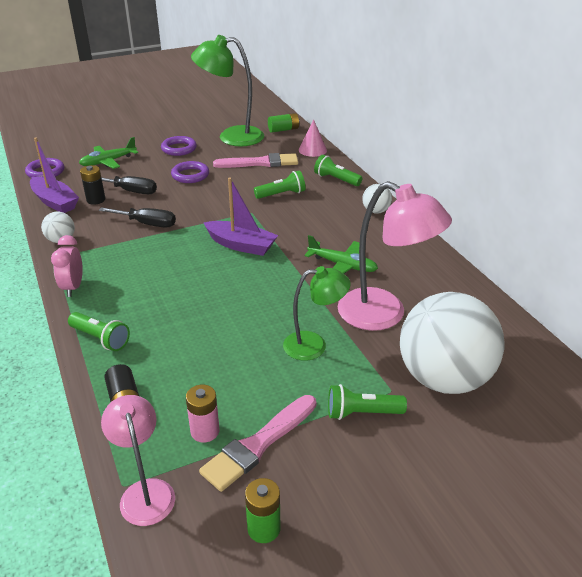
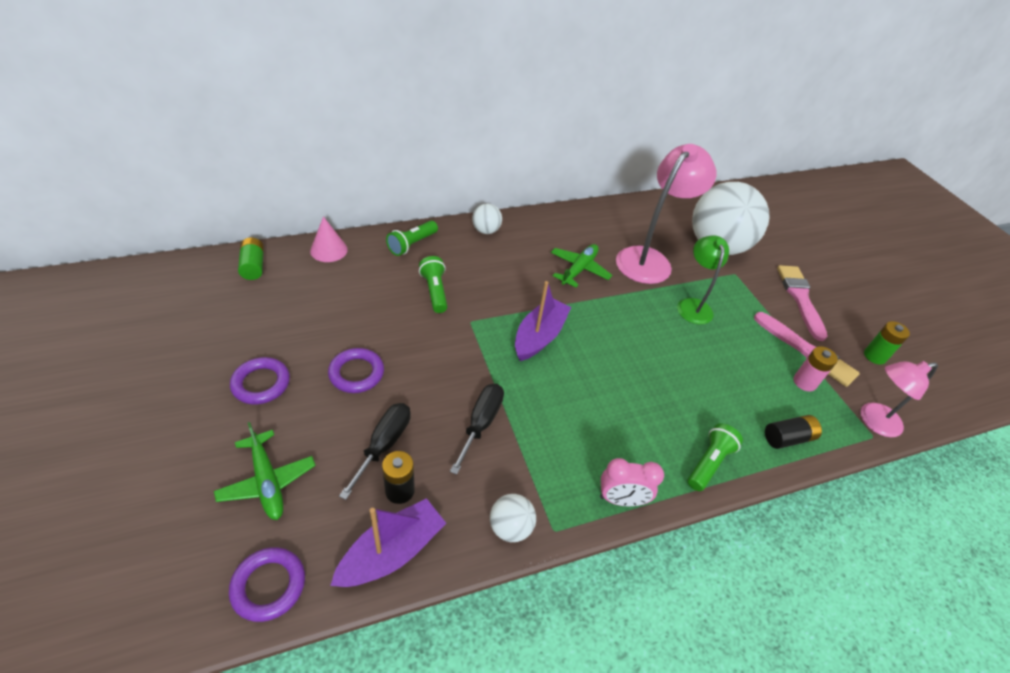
camera: 90 degrees left, 10 degrees up
(231, 137) = (248, 320): green lamp -> none
(260, 163) = (346, 300): pink brush -> pink brush (800, 298)
(362, 413) = (760, 292): green flashlight -> none

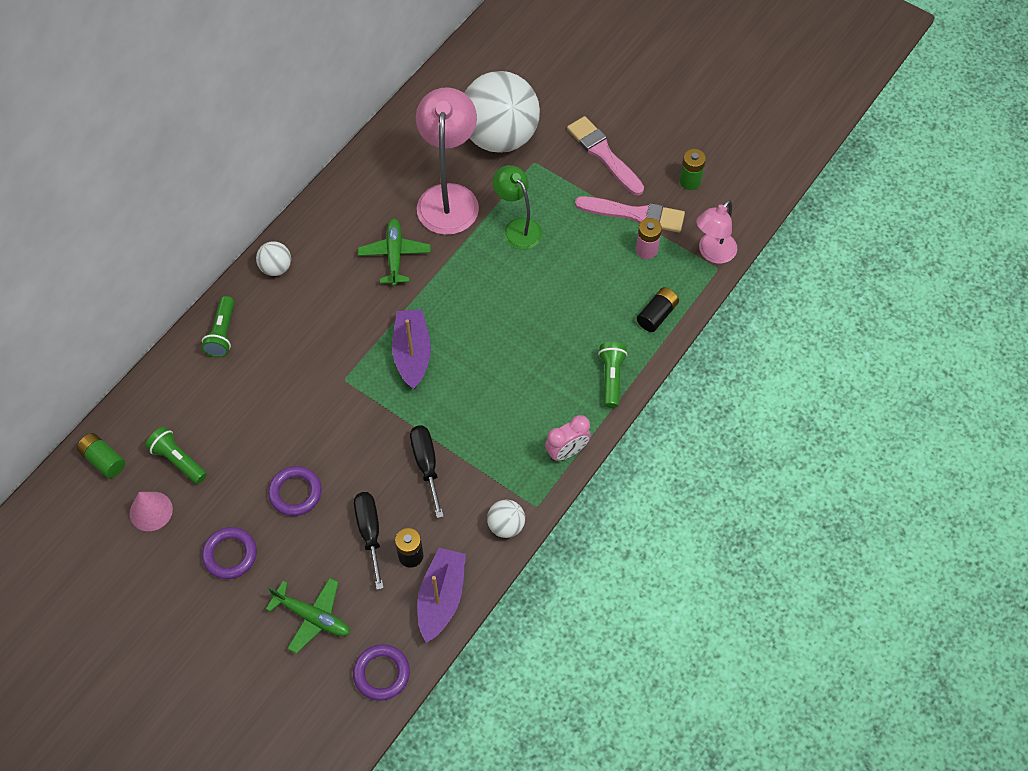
camera: 30 degrees left, 15 degrees up
(329, 250) = (153, 394): pink cone -> pink cone (151, 511)
(435, 291) = (288, 370): green flashlight -> green flashlight (178, 460)

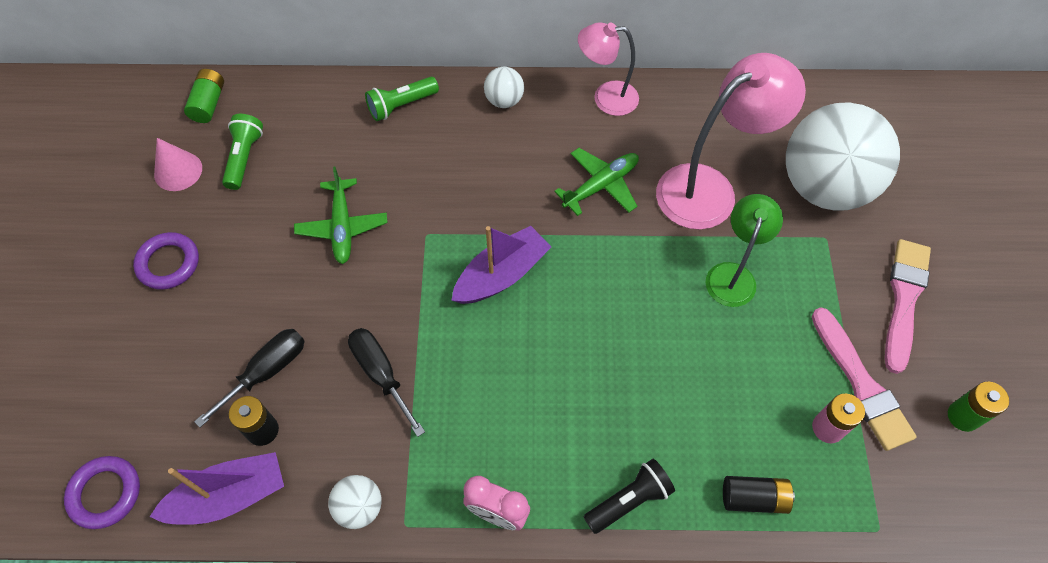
camera: 55 degrees right, 0 degrees up
(295, 493) = (270, 275): purple ring -> none
(312, 617) = (138, 381): green plane -> green plane (342, 226)
(426, 465) = (381, 374): black screwdriver -> black screwdriver turned 75 degrees counterclockwise
(611, 378) = (629, 500): green flashlight -> black flashlight
(712, 253) = (893, 510): pink lamp -> pink lamp (606, 98)

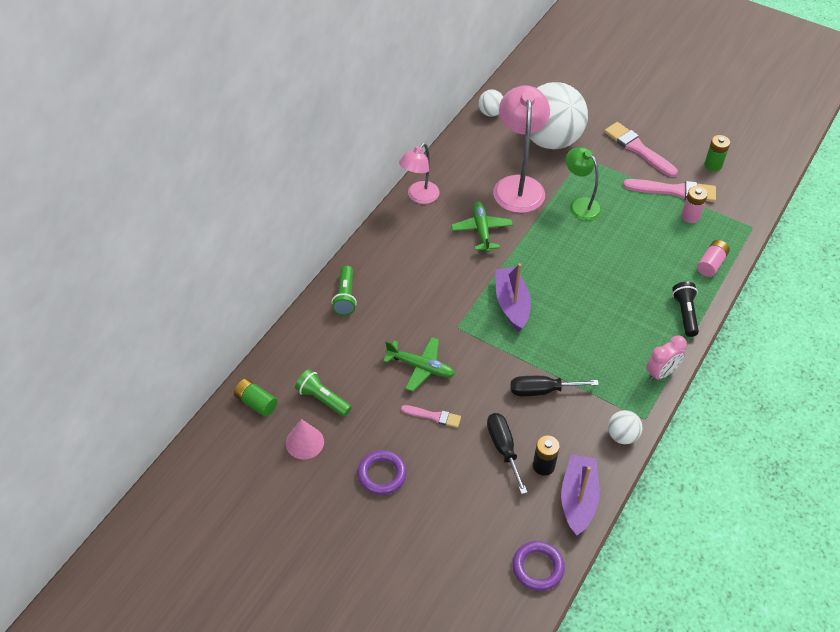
camera: 60 degrees left, 10 degrees down
(277, 274) = (433, 416): none -> pink brush
(504, 100) = (383, 244): white ball -> white ball (490, 113)
(754, 498) = (711, 264): black battery -> pink battery

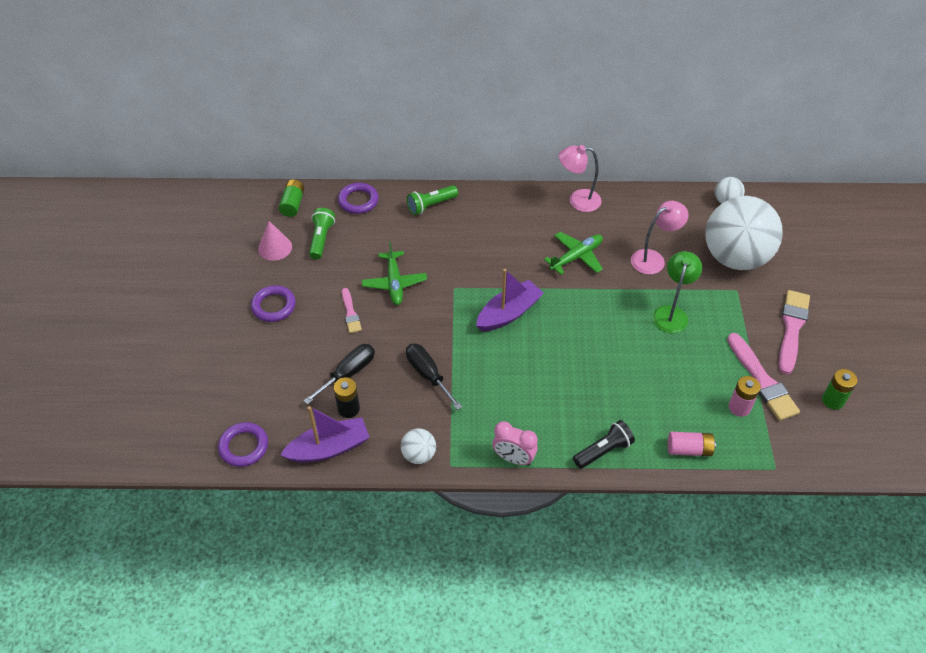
camera: 60 degrees right, 0 degrees up
(295, 348) = (358, 201): none -> purple ring
(518, 185) = (653, 259): pink lamp -> pink lamp, size x0.61

